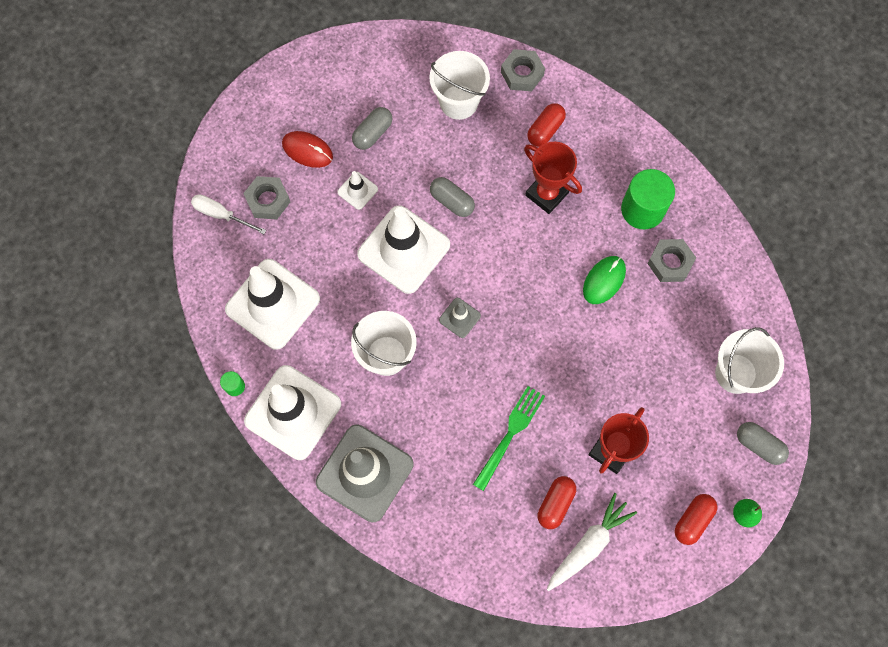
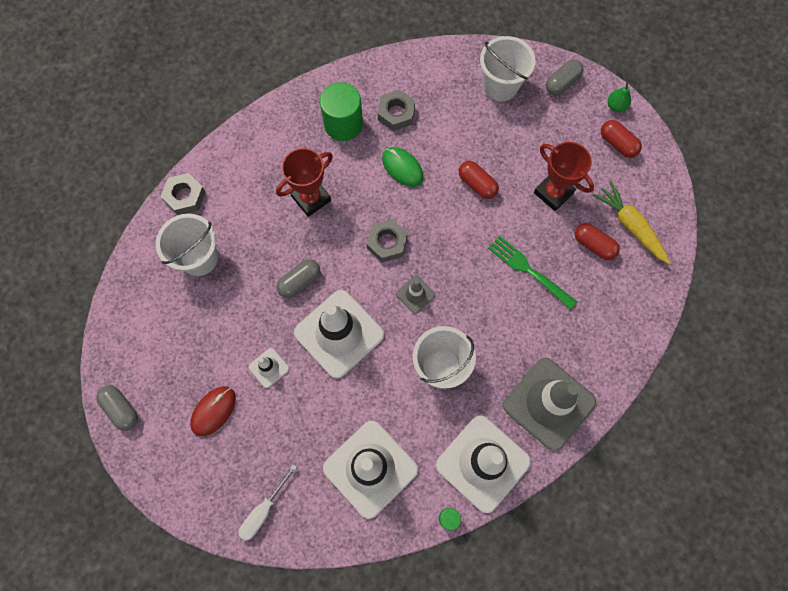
camera: 80 degrees left, 0 degrees up
(268, 200) = (259, 459): grey nut -> grey nut (387, 243)
(373, 133) = (211, 343): grey capsule -> grey capsule (121, 409)
(545, 130) = (248, 188): red capsule -> red capsule (477, 184)
(588, 545) = (630, 226): white carrot -> yellow carrot

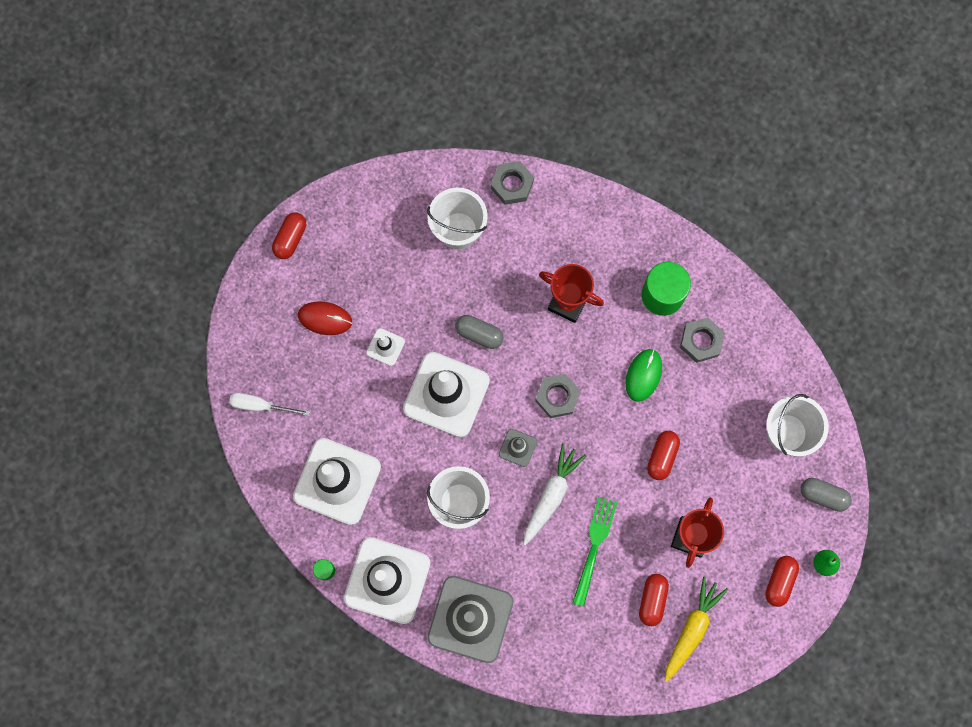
camera: 65 degrees right, 5 degrees up
(121, 409) = (290, 239): grey capsule -> red capsule
(469, 285) = (551, 495): none -> white carrot

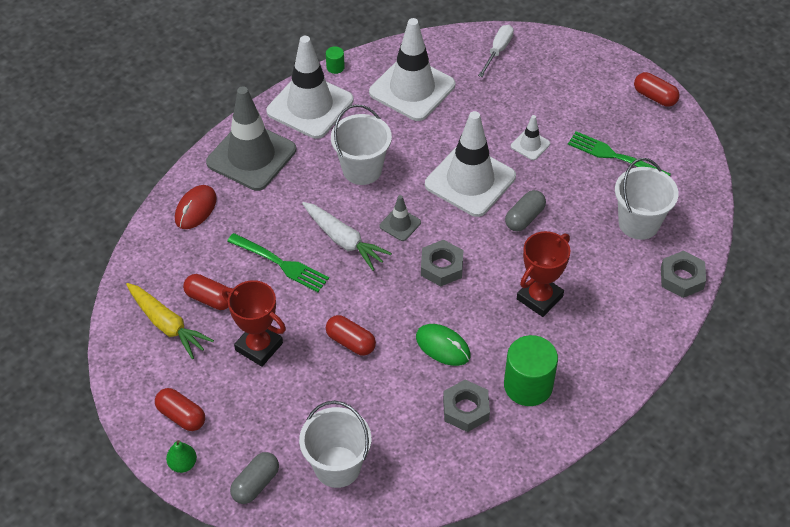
camera: 105 degrees right, 25 degrees down
(325, 319) = (569, 107): red mouse -> red mouse (195, 209)
(380, 265) = (614, 156): none -> green fork

